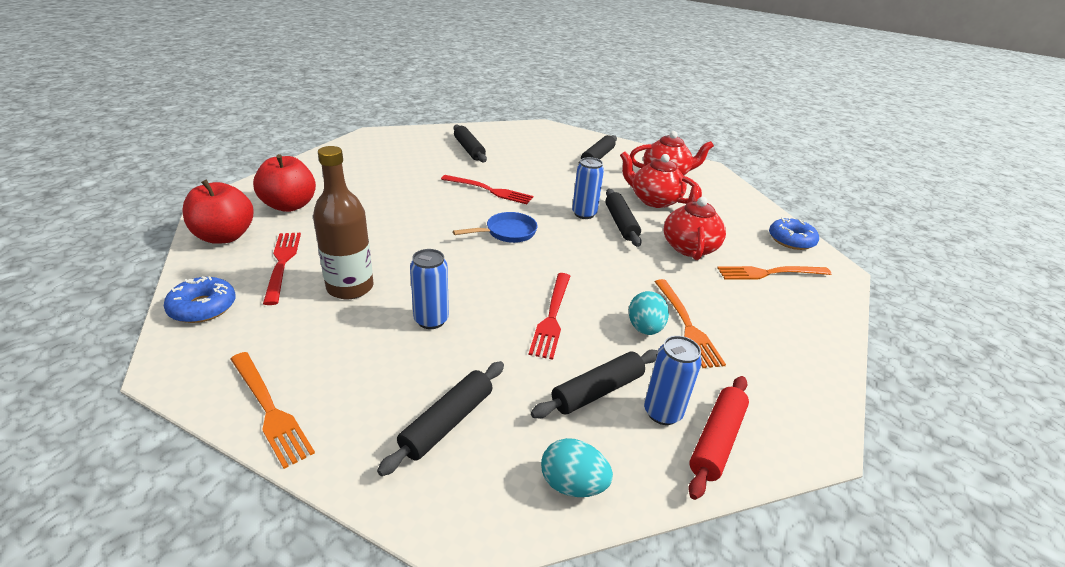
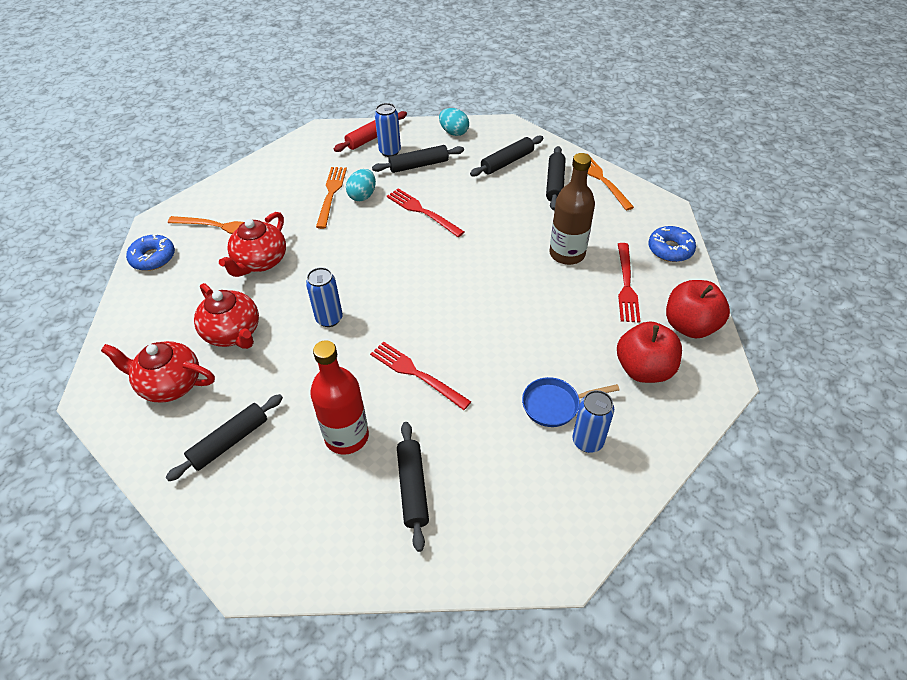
camera: 160 degrees left, 15 degrees up
(431, 320) = (508, 219): blue can -> blue can (587, 441)
(507, 232) = (422, 300): blue pan -> blue pan (555, 405)
(523, 163) = (346, 436): none -> red bottle
(552, 317) = (422, 211): red fork -> red fork turned 75 degrees counterclockwise
(621, 223) = (300, 299): black rolling pin -> black rolling pin (555, 183)

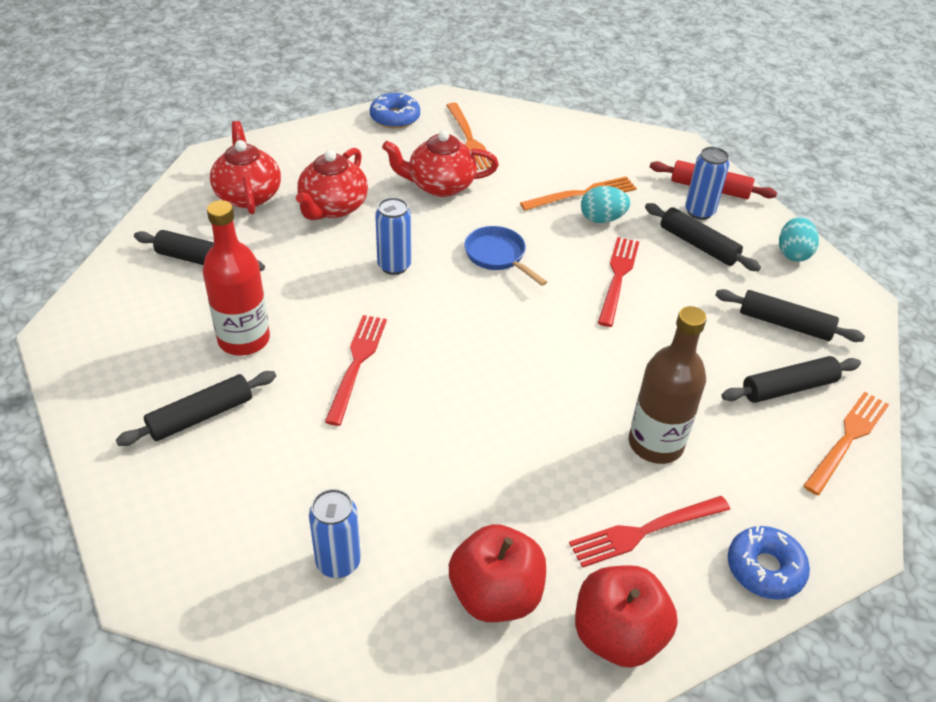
camera: 60 degrees right, 5 degrees down
(555, 405) = (379, 510): blue pan -> blue pan (498, 256)

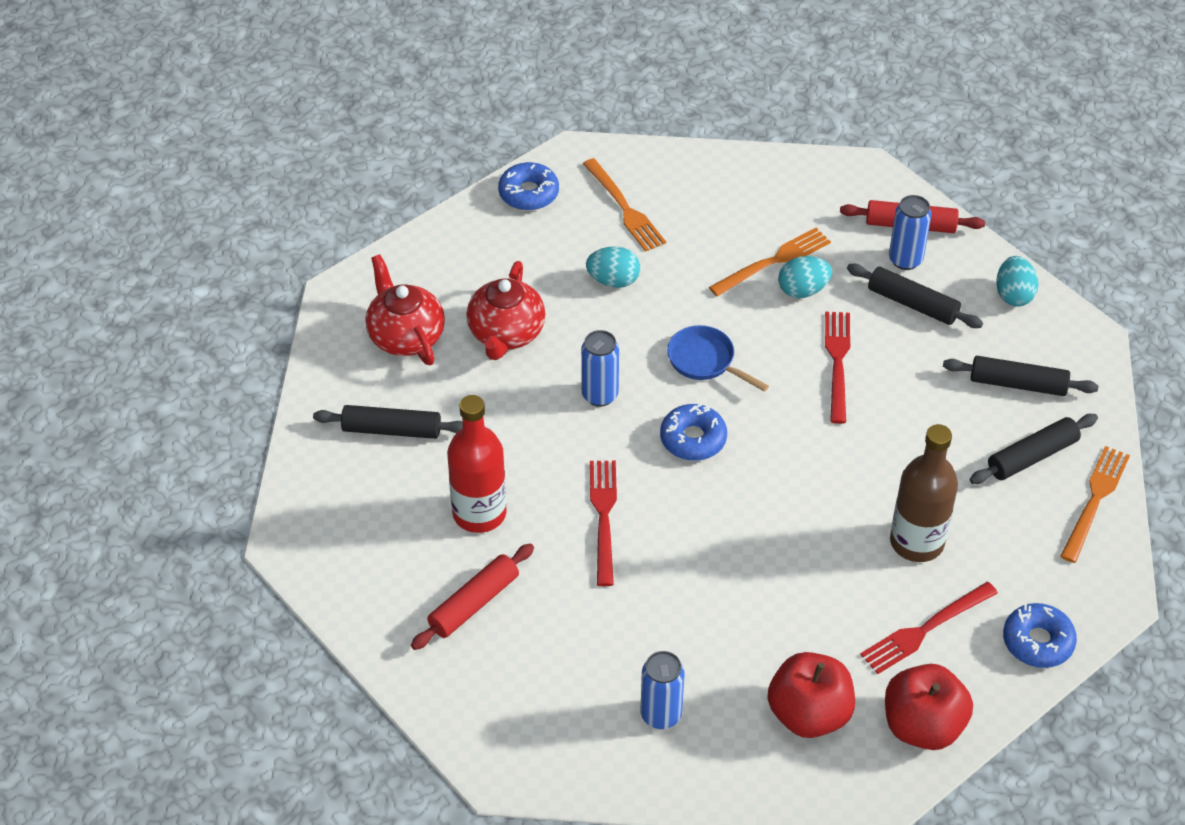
camera: 10 degrees left, 5 degrees up
(201, 416) = (474, 603): black rolling pin -> red rolling pin
(440, 185) = (613, 280): red teapot -> turquoise egg
(465, 315) = (693, 439): none -> blue donut

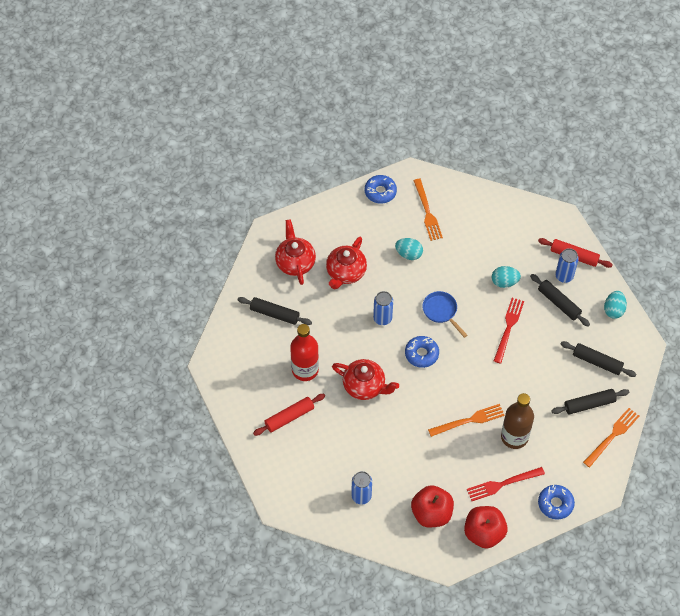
camera: 15 degrees right, 10 degrees up
(603, 517) = (364, 386): red fork -> red teapot
(774, 261) = (495, 261): orange fork -> orange fork (469, 420)

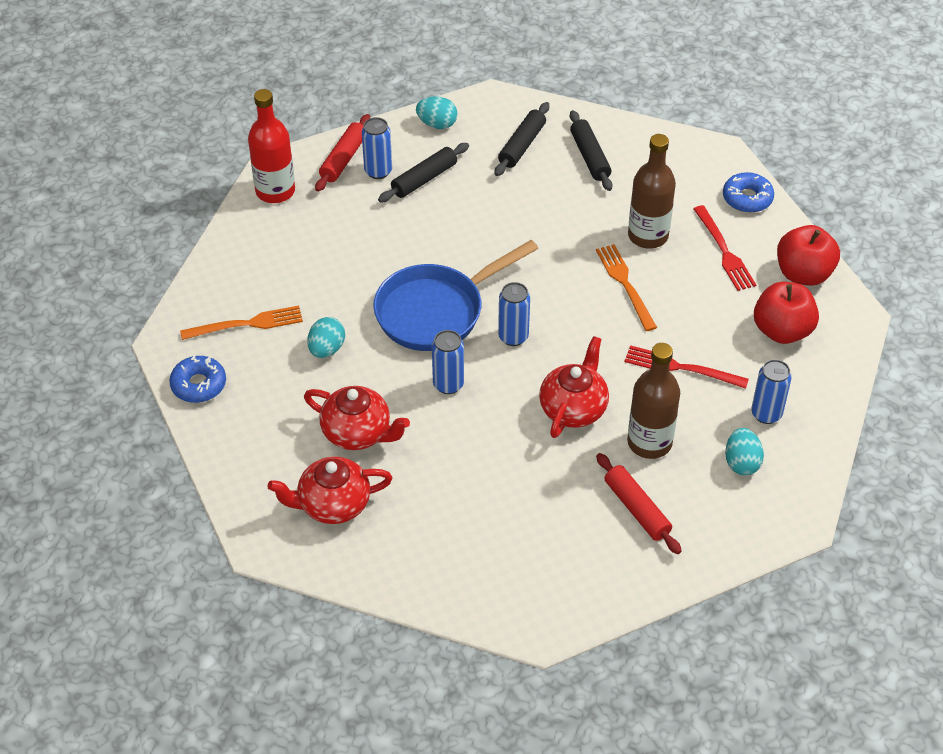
camera: 90 degrees left, 10 degrees down
(275, 314) = (437, 533): black rolling pin -> none
(305, 370) = (546, 488): red bottle -> red bottle (275, 191)
(338, 427) = (649, 442): none -> brown bottle
(421, 354) = (513, 337): blue donut -> blue can
(441, 311) = (436, 311): blue pan -> blue pan, size x1.93
(504, 282) = (385, 236): turquoise egg -> turquoise egg (741, 463)
(508, 328) = (466, 235): red fork -> red fork (680, 368)
(612, 436) = (637, 137): orange fork -> none

